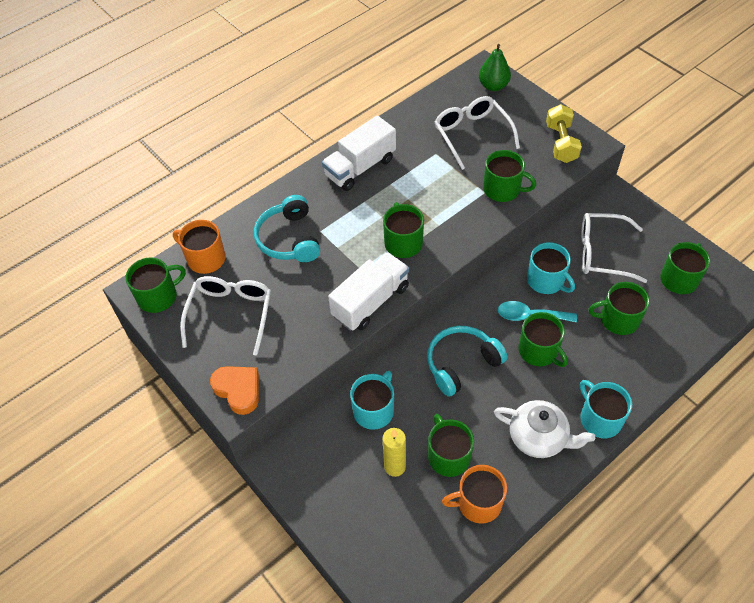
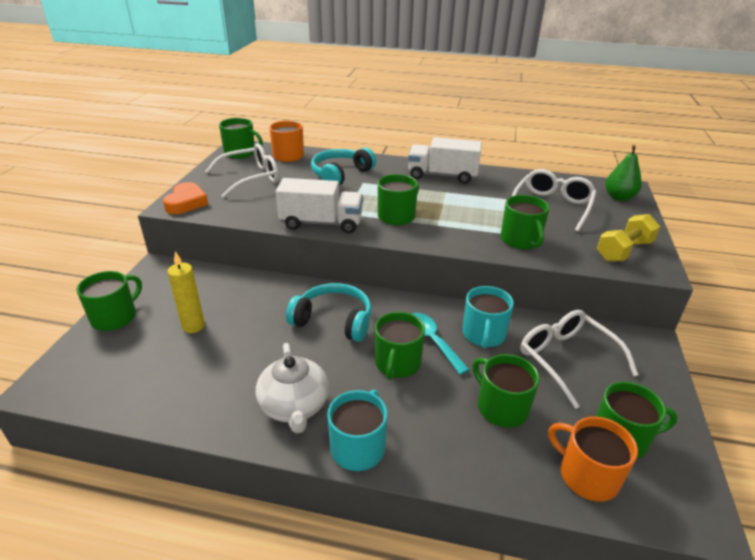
camera: 50 degrees right, 20 degrees down
(374, 410) = (243, 293): turquoise mug -> none
(448, 456) = (227, 353): green mug -> green mug (115, 317)
(478, 503) = (186, 394): orange mug -> orange mug (587, 475)

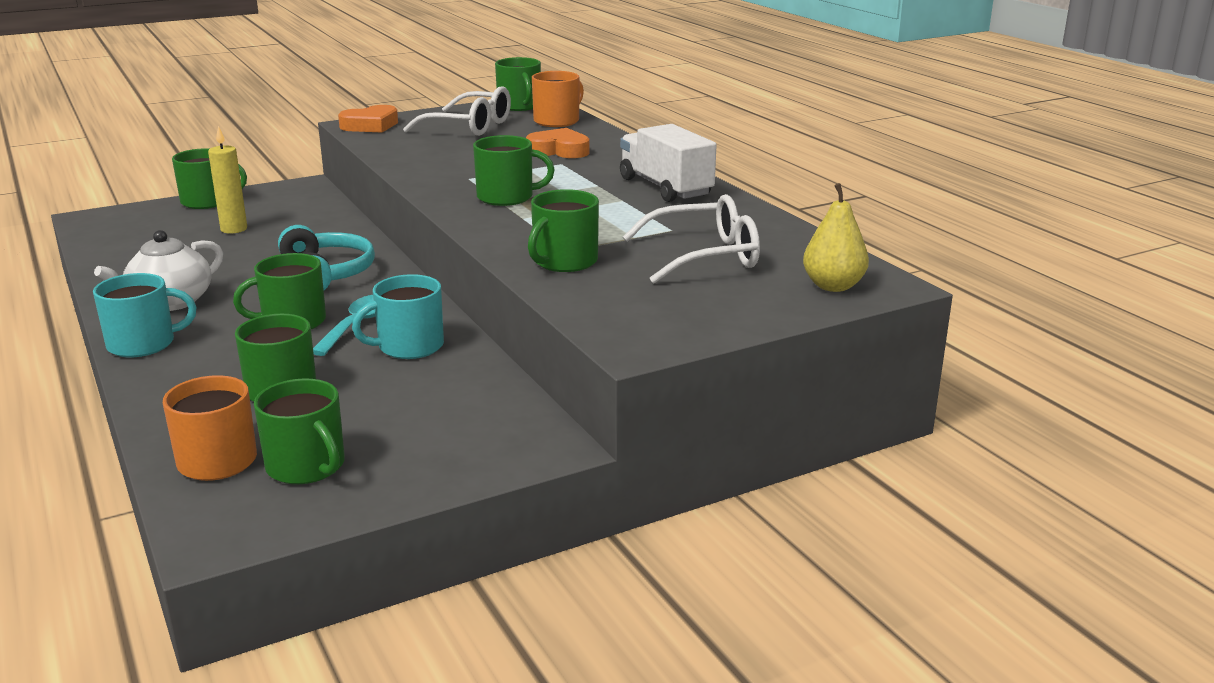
camera: 50 degrees right, 10 degrees down
(321, 223) = (426, 176): white truck -> none
(340, 174) = (559, 150): turquoise headphones -> orange heart
(567, 359) = (426, 403): white glasses -> none
(619, 197) = (833, 286): green pear -> yellow pear
(624, 251) = (650, 319): yellow dumbbell -> none

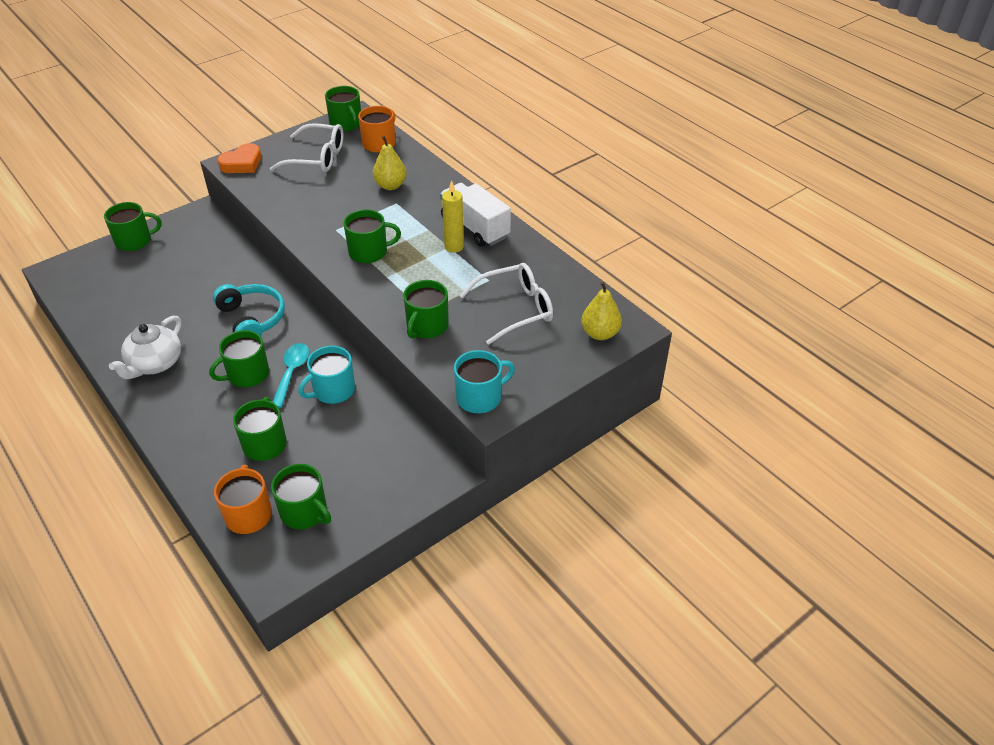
camera: 10 degrees left, 20 degrees up
(143, 344) = (155, 410): turquoise mug -> turquoise mug (480, 397)
(234, 229) = (167, 273): yellow candle -> yellow candle (454, 247)
(559, 150) = (390, 185): orange heart -> yellow pear

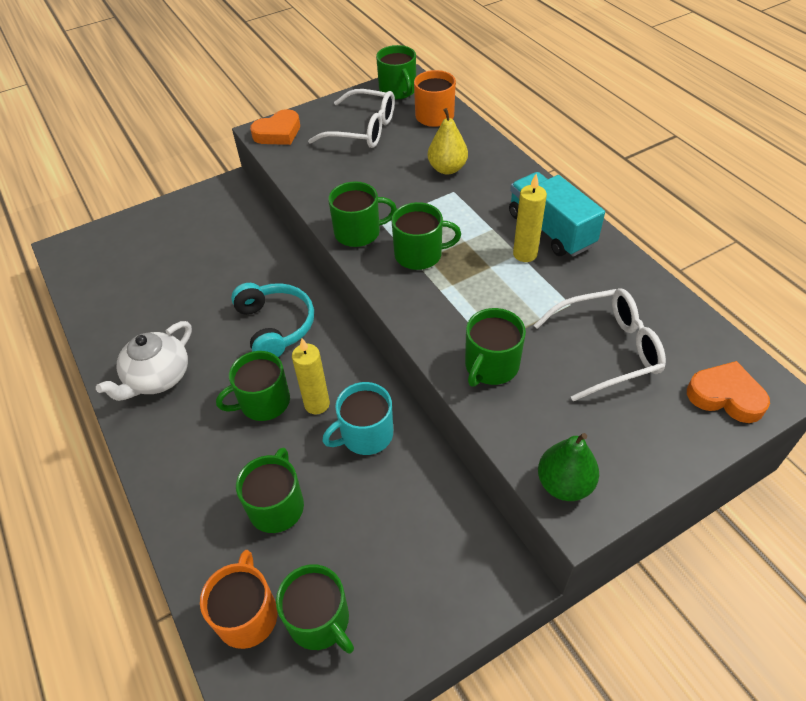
camera: 10 degrees right, 5 degrees up
(135, 241) = (155, 217): green mug -> green mug (359, 232)
(292, 372) = (317, 404): turquoise spoon -> yellow candle
(475, 227) = (550, 230): white truck -> turquoise truck
(480, 397) = (564, 484): turquoise mug -> green pear
(600, 333) = (725, 396): yellow pear -> orange heart

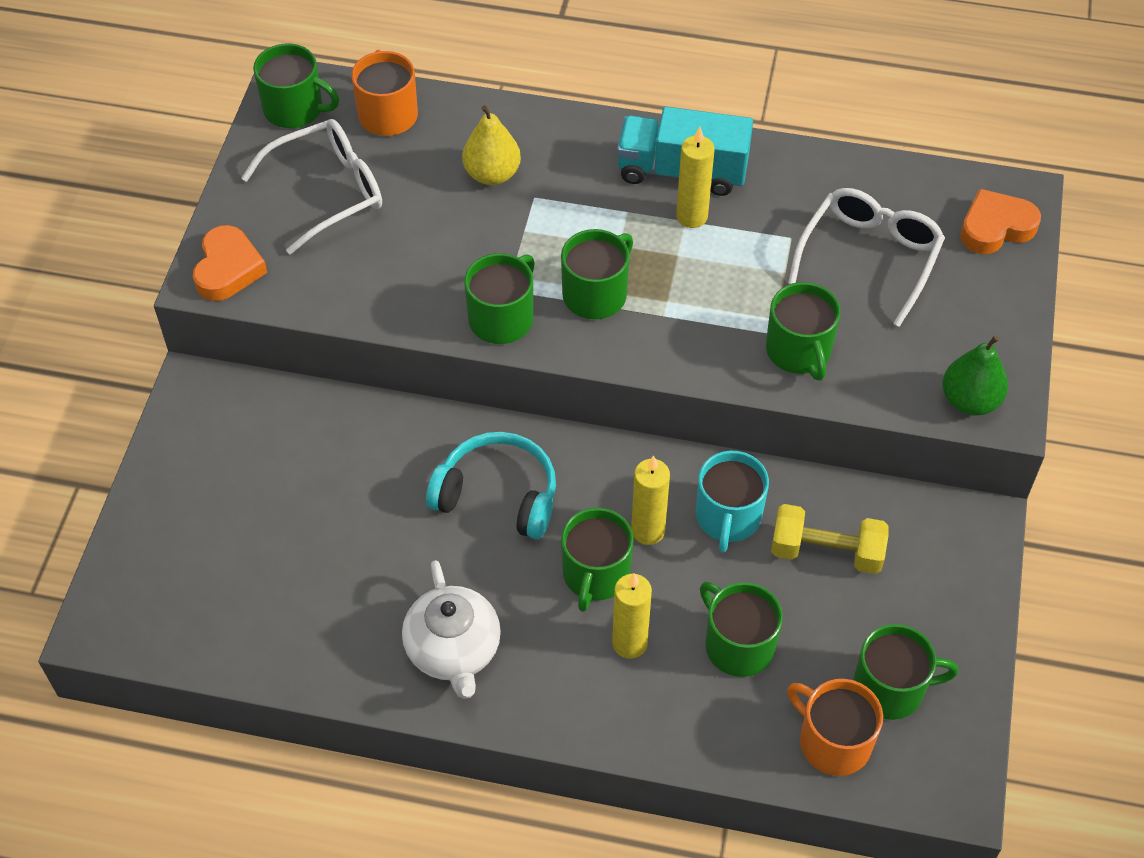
camera: 50 degrees left, 5 degrees up
(230, 451) = (629, 643): none -> yellow candle
(392, 504) = (826, 552): none -> yellow dumbbell

